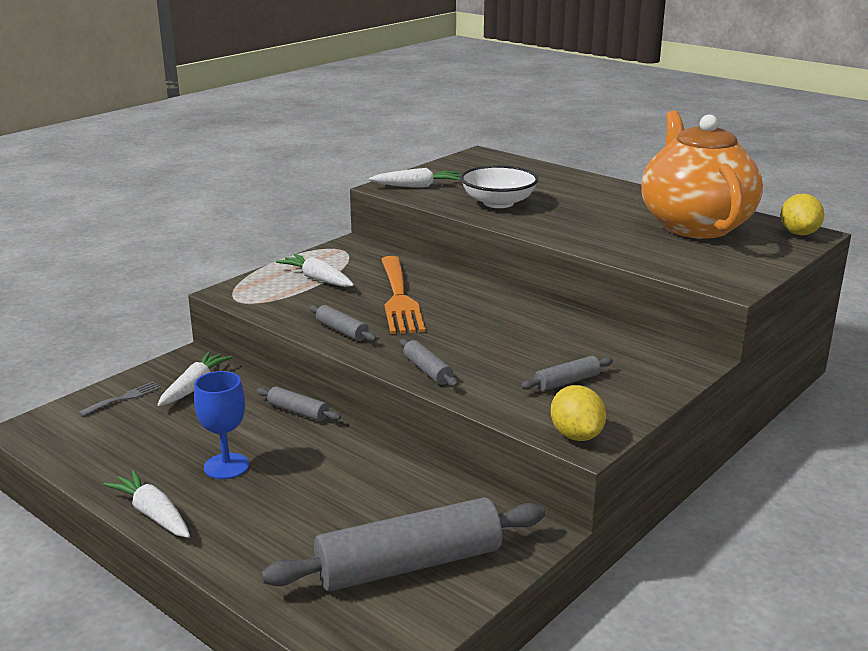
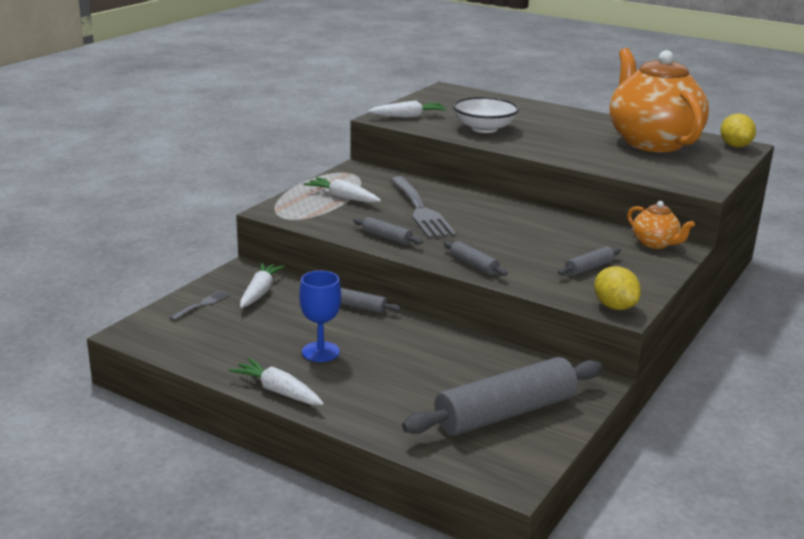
camera: 10 degrees left, 0 degrees up
(399, 299) = (421, 211): orange fork -> grey fork
(666, 353) = (655, 244): none -> orange teapot

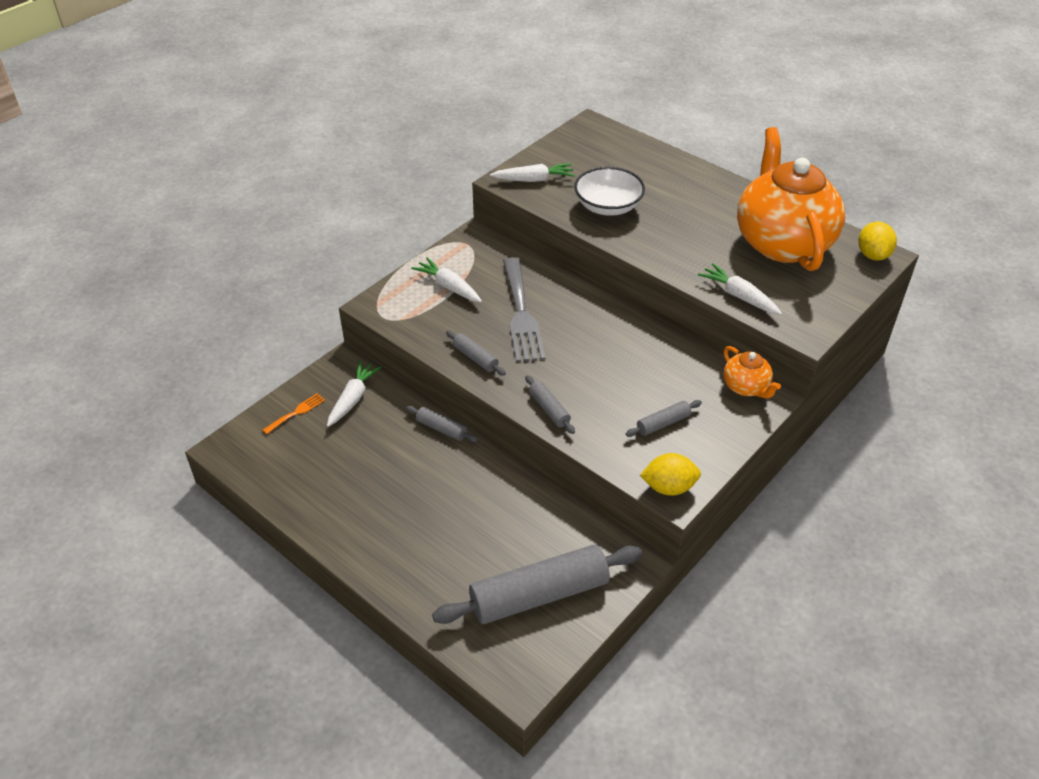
camera: 10 degrees right, 20 degrees up
(203, 304) = (296, 412): grey fork -> orange fork
(278, 391) = (340, 543): white carrot -> white carrot (739, 296)
(320, 352) = (390, 491): blue goblet -> none
(614, 306) = (669, 487): yellow lemon -> yellow lemon turned 75 degrees counterclockwise

